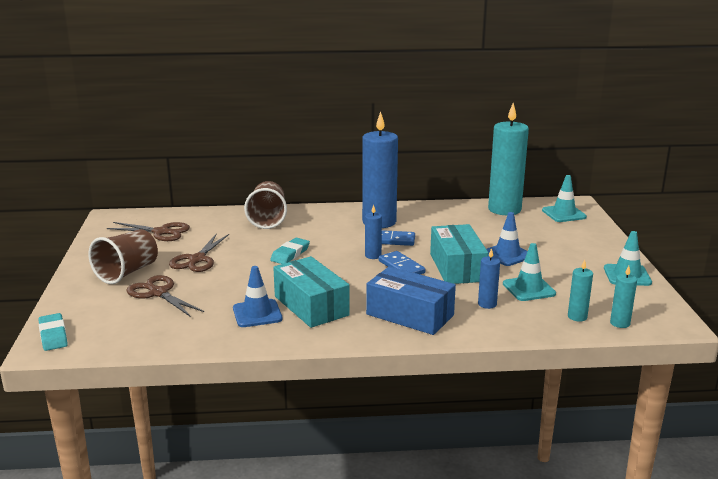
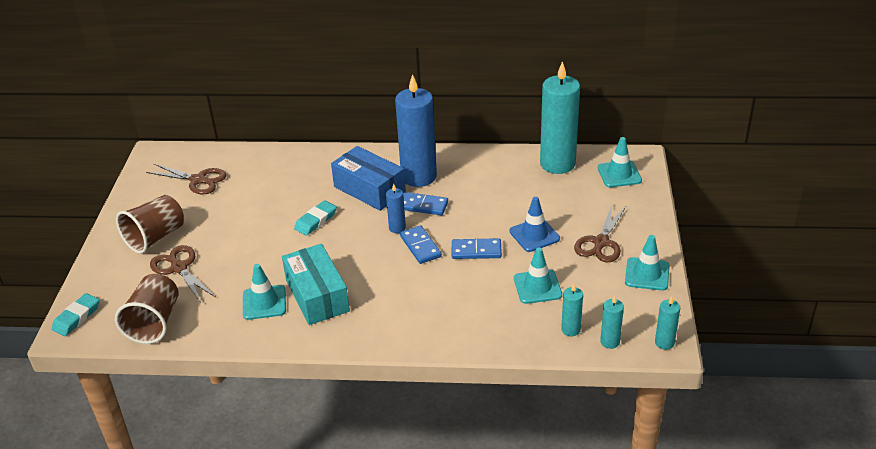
camera: 10 degrees right, 15 degrees up
(53, 335) = (76, 317): turquoise eraser -> turquoise eraser turned 45 degrees clockwise
(197, 259) = (224, 223): brown scissors -> brown scissors (601, 243)
(257, 314) = (264, 302): blue traffic cone -> turquoise traffic cone
(268, 219) = (307, 166): brown cup -> brown cup (154, 322)
(410, 315) = (407, 315): blue box -> blue box (369, 189)
(457, 267) = (476, 251): turquoise box -> blue domino
(487, 304) = (488, 305): blue candle -> none
(672, 321) = (664, 343): none -> turquoise candle

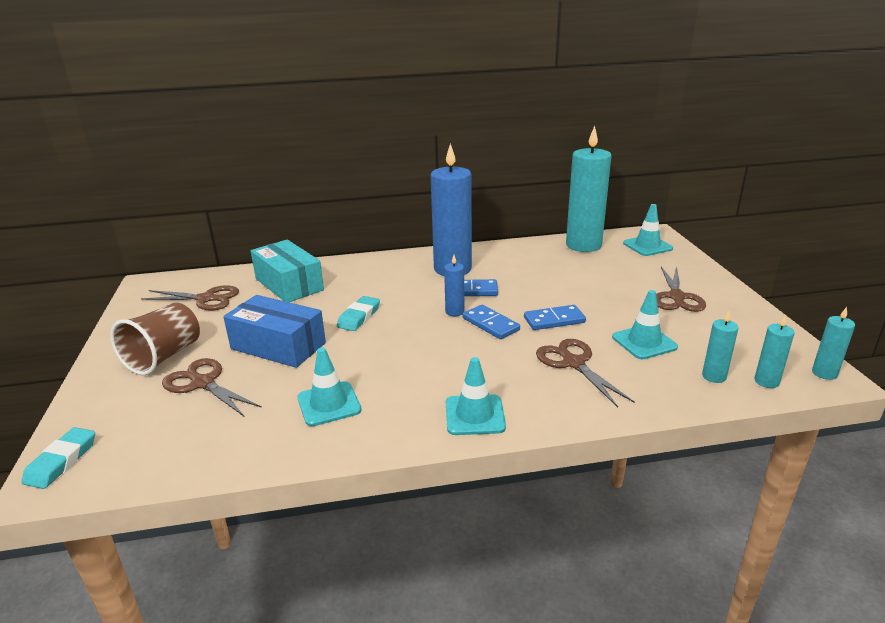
camera: 15 degrees left, 10 degrees down
(154, 322) = (181, 450): brown cup -> none
(317, 295) = (394, 387): turquoise box -> turquoise box (289, 284)
(369, 189) = (406, 284): blue box -> blue box (278, 346)
(466, 297) = (573, 363): none -> brown scissors
(534, 235) = (605, 299): blue traffic cone -> none
(647, 274) = (746, 316): turquoise traffic cone -> turquoise traffic cone (474, 415)

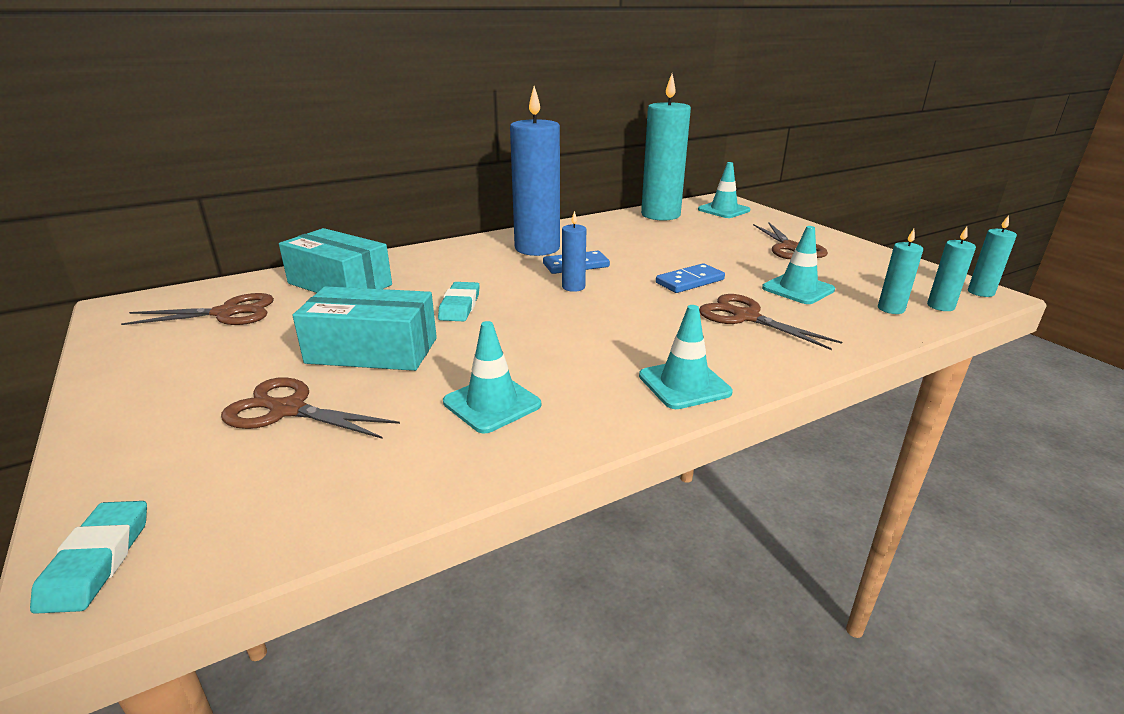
camera: 20 degrees left, 0 degrees up
(164, 357) = (203, 387): brown cup -> none
(278, 346) = (372, 350): blue box -> turquoise box
(490, 324) = (624, 294): blue domino -> none

